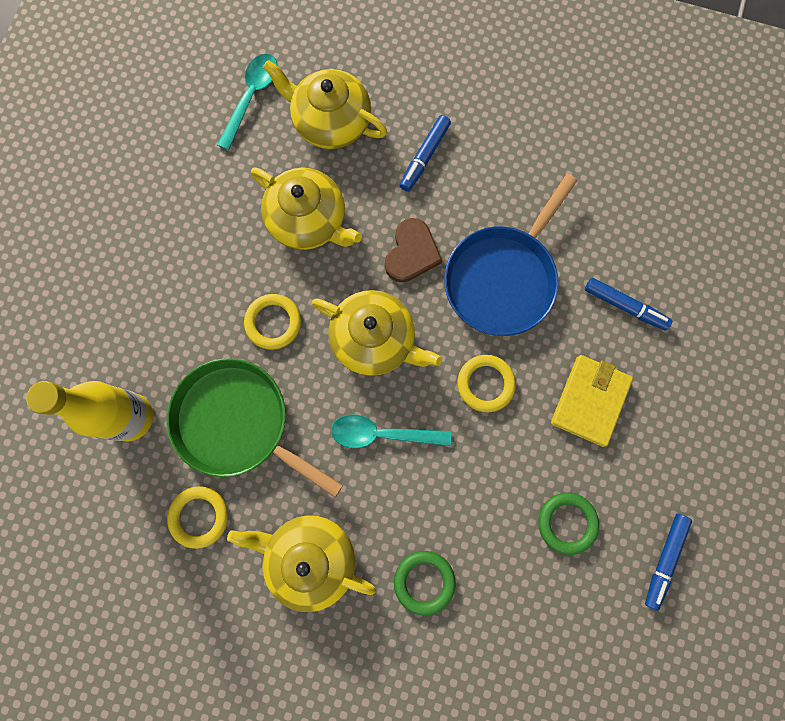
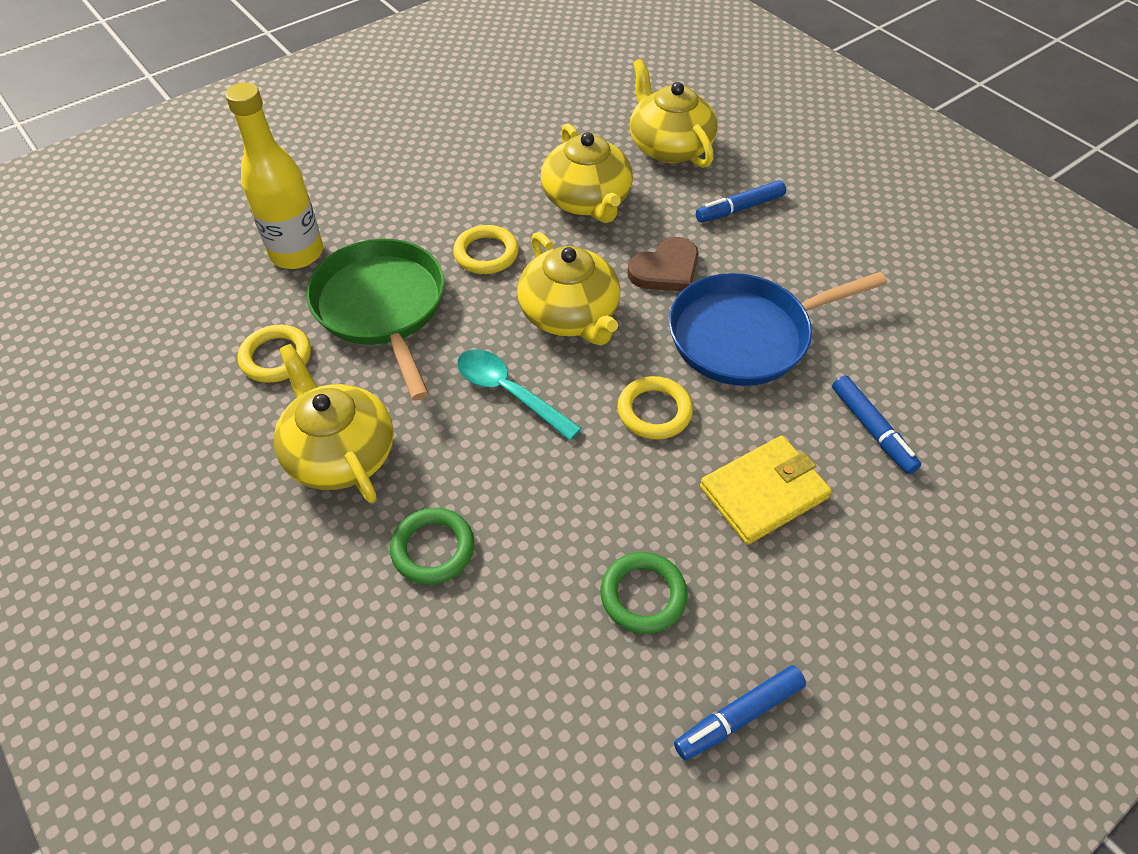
camera: 35 degrees right, 25 degrees down
(251, 97) = (612, 102): turquoise spoon -> none

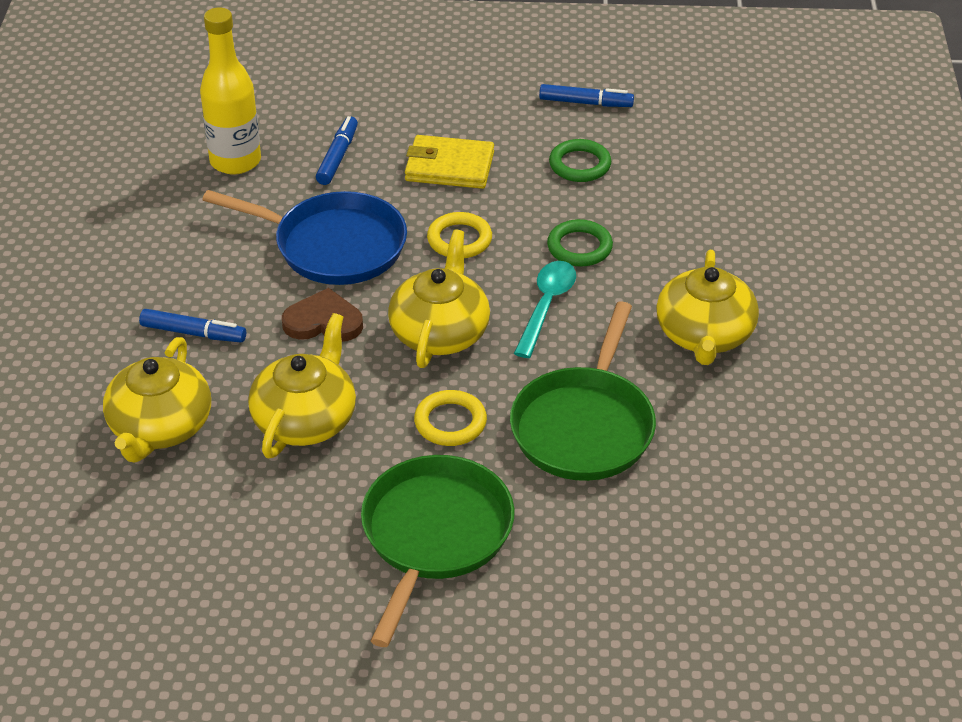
camera: 140 degrees left, 10 degrees down
(276, 357) = (705, 434): yellow ring -> none
(297, 253) = (619, 527): yellow bottle -> yellow bottle (235, 161)
(422, 183) = (434, 534): none -> green pan
(433, 549) = (684, 248): green ring -> green ring (579, 247)
(509, 392) = (546, 306): turquoise spoon -> turquoise spoon turned 150 degrees counterclockwise

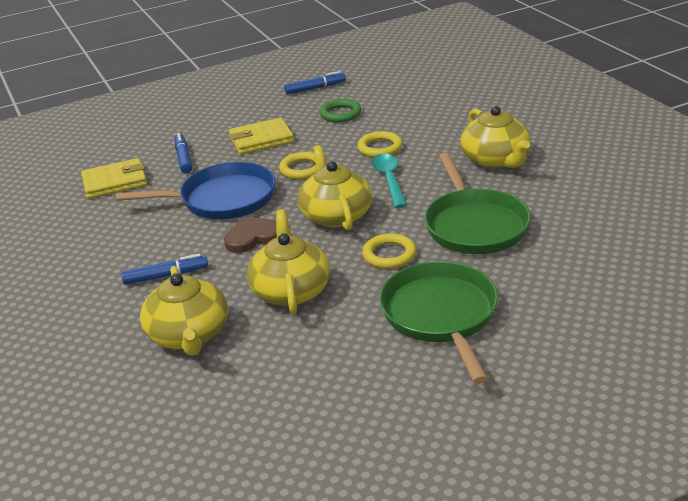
camera: 25 degrees left, 10 degrees down
(235, 161) = (115, 182): yellow bottle -> yellow wallet
(579, 247) = (380, 148): green ring -> yellow ring

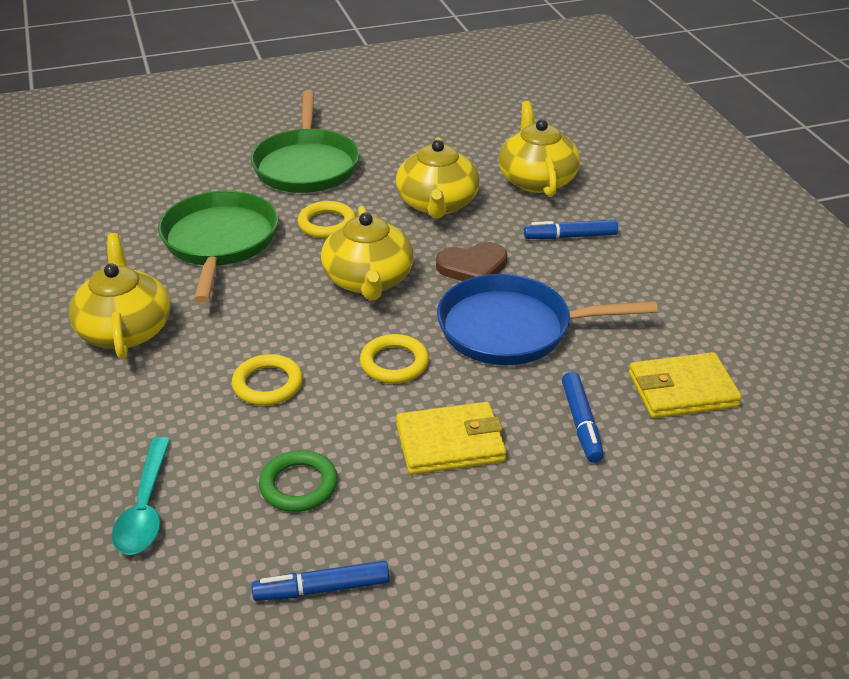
camera: 175 degrees left, 5 degrees up
(389, 180) = (282, 321): turquoise spoon -> turquoise spoon (145, 508)

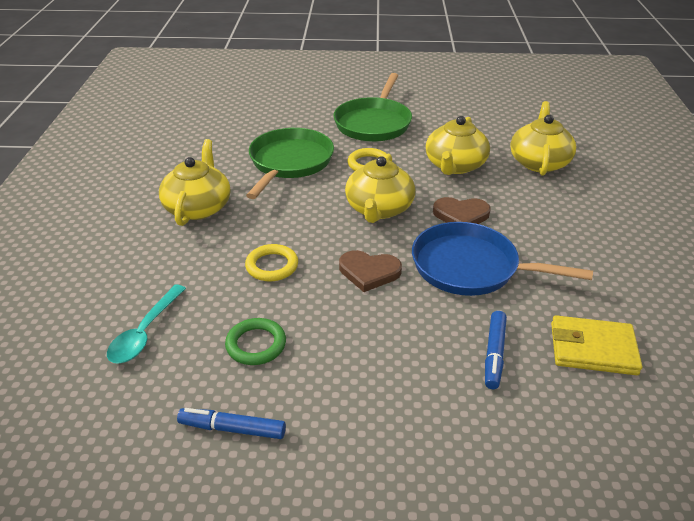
camera: 20 degrees right, 0 degrees up
(394, 363) = (369, 272): yellow ring -> brown heart
(450, 443) = (382, 342): yellow wallet -> none
(570, 237) = (548, 208): blue marker -> none

